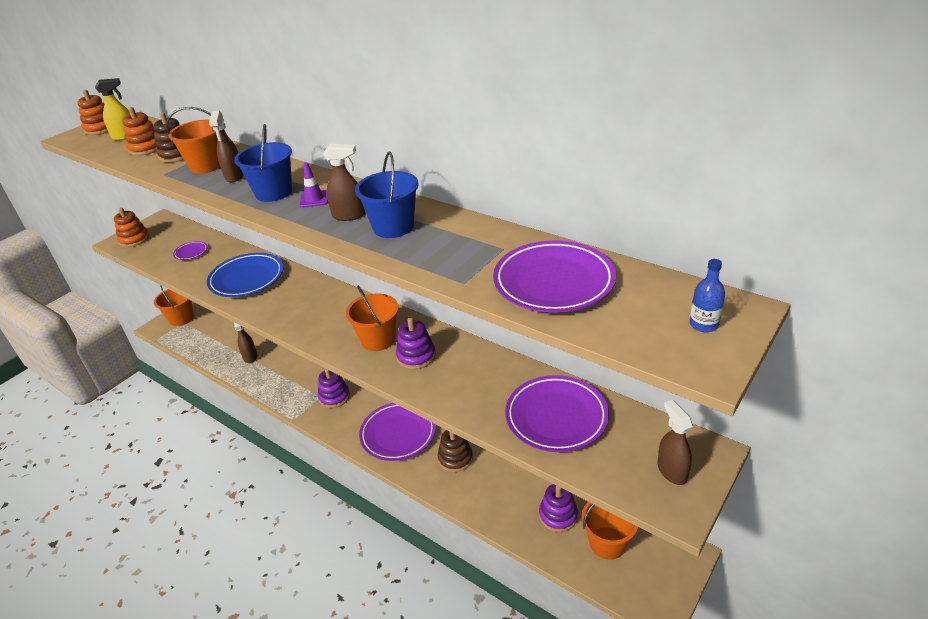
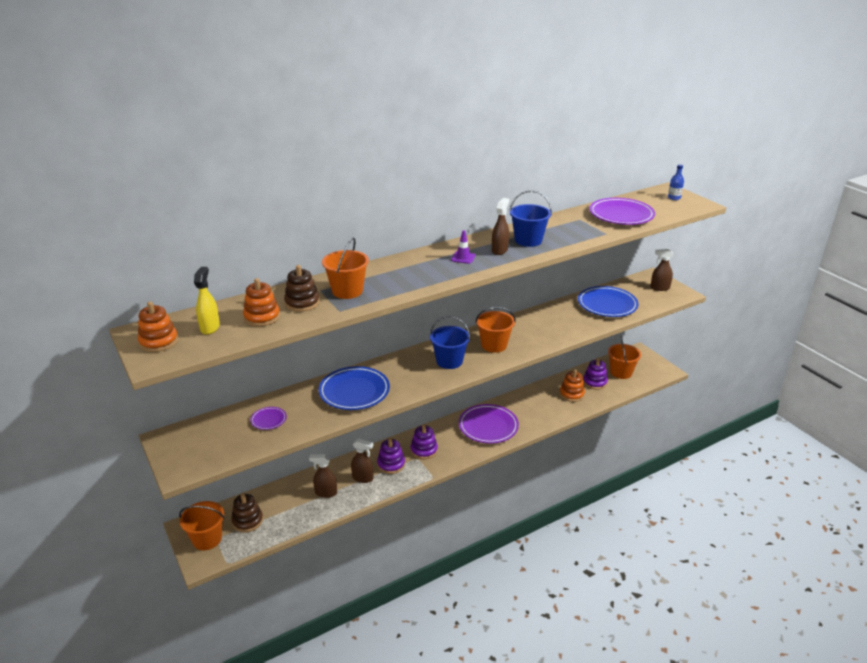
camera: 70 degrees left, 5 degrees down
(134, 239) = (191, 458): orange stacking toy -> orange stacking toy (571, 394)
(234, 176) = (386, 281): brown spray bottle -> brown spray bottle (363, 478)
(273, 192) = (435, 270): blue bucket -> blue bucket (449, 361)
(416, 356) = (523, 335): purple stacking toy -> purple stacking toy (391, 464)
(455, 458) = (527, 407): brown stacking toy -> brown stacking toy (247, 521)
(556, 417) = (607, 305): purple plate -> blue plate

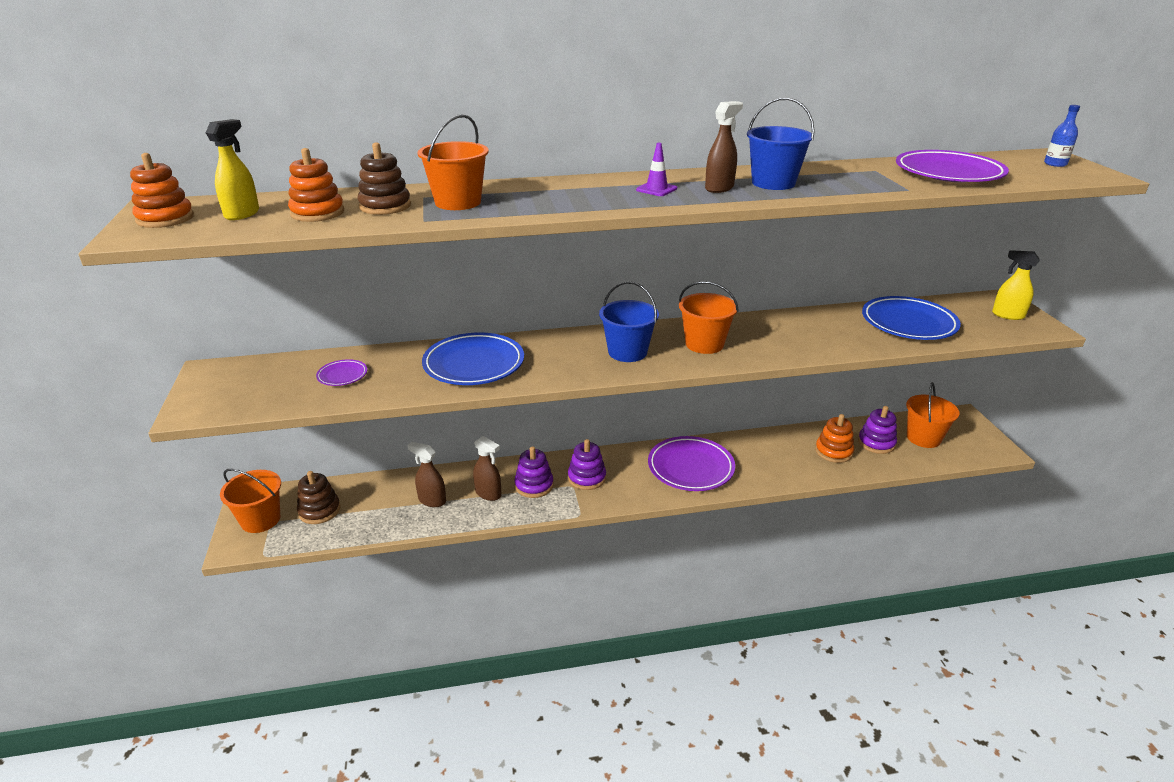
camera: 20 degrees right, 0 degrees up
(659, 288) = (1007, 315): brown spray bottle -> yellow spray bottle

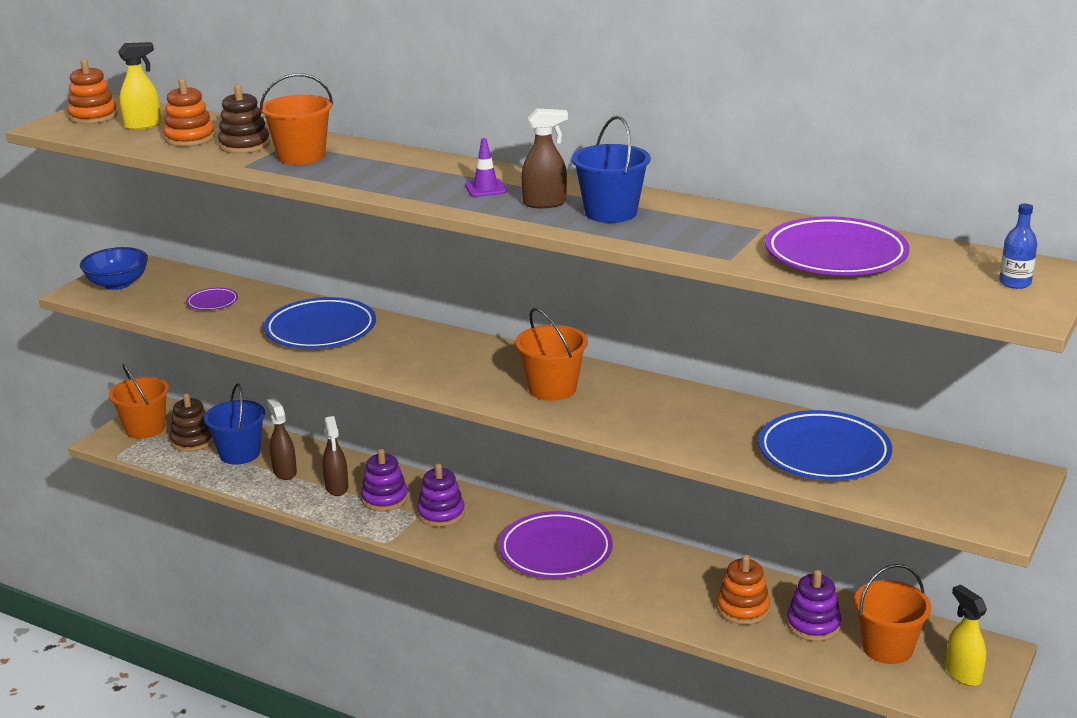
camera: 40 degrees right, 5 degrees down
(220, 391) = (117, 284): none -> blue bowl
(627, 352) = (466, 368): blue bucket -> blue bucket (239, 454)
(1007, 315) = (980, 493): yellow spray bottle -> yellow spray bottle (962, 674)

